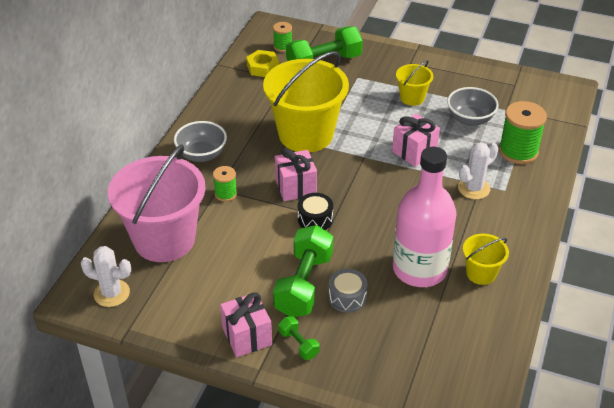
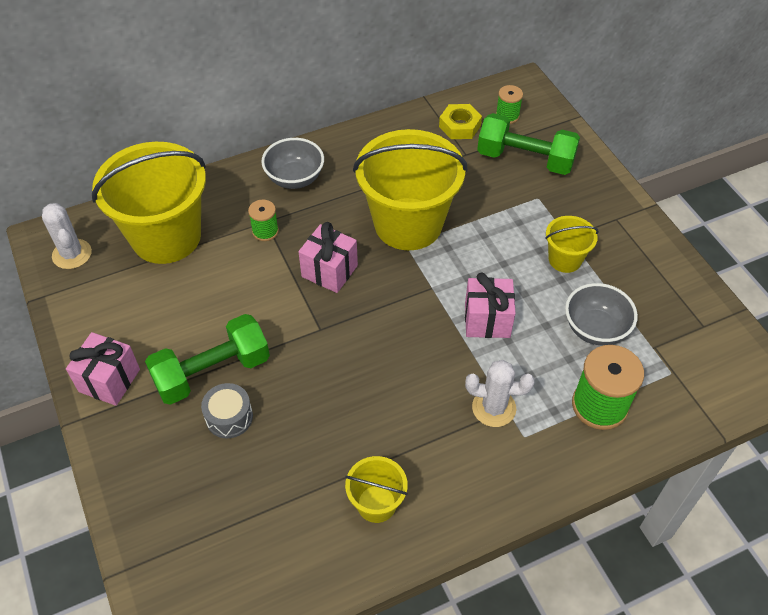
camera: 45 degrees right, 10 degrees up
(164, 239) = (166, 237): pink bucket -> yellow bucket
(298, 344) = (135, 424): green dumbbell -> none
(315, 219) = (304, 316): black drum -> none
(419, 269) = (326, 447): pink bottle -> none

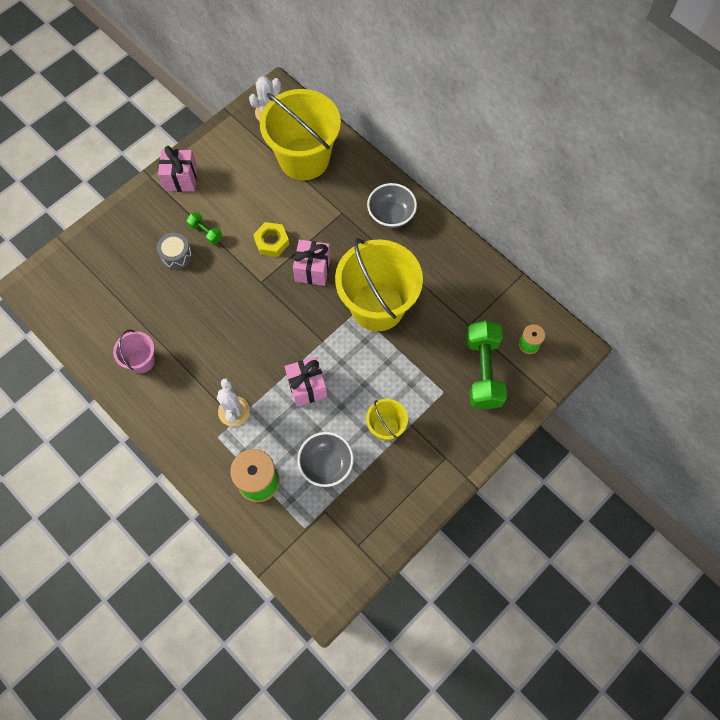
camera: 70 degrees right, 15 degrees up
(212, 372) = (205, 232): green dumbbell -> green dumbbell, size x0.48
(265, 231) = (333, 216): green spool -> none
(376, 504) = (141, 361): yellow bucket -> pink bucket
(460, 126) = (499, 311): yellow nut -> yellow nut (272, 242)

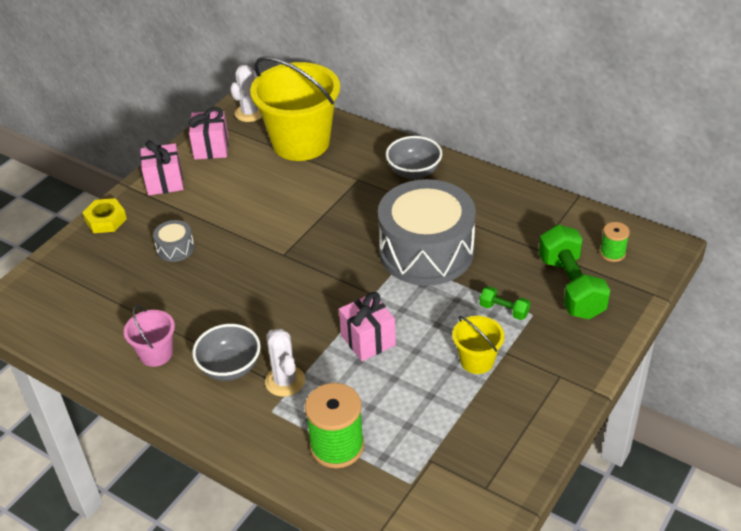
camera: 10 degrees left, 25 degrees down
(205, 232) = (205, 222): green dumbbell -> green dumbbell (504, 310)
(272, 242) = (285, 217): yellow nut -> yellow nut (106, 220)
(312, 270) = (340, 233): pink gift -> pink gift (211, 148)
(326, 464) = (416, 411): grey bowl -> grey bowl (230, 367)
(377, 306) = (426, 251): yellow bucket -> grey drum

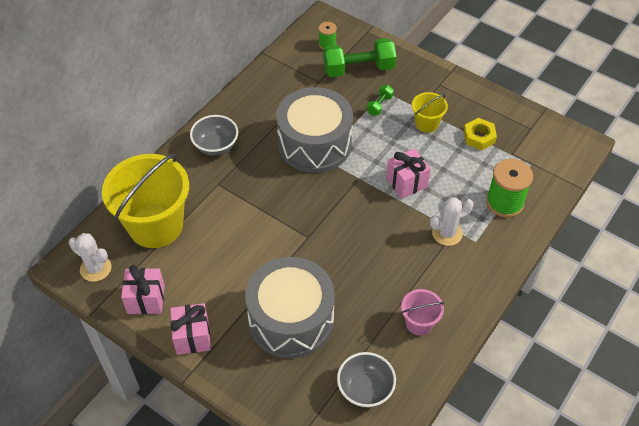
camera: 90 degrees left, 10 degrees up
(106, 220) = (242, 385): yellow nut -> yellow nut (479, 137)
(175, 248) = (291, 319): grey drum -> grey drum, size x2.48
(230, 367) = (434, 269): grey bowl -> grey bowl (365, 389)

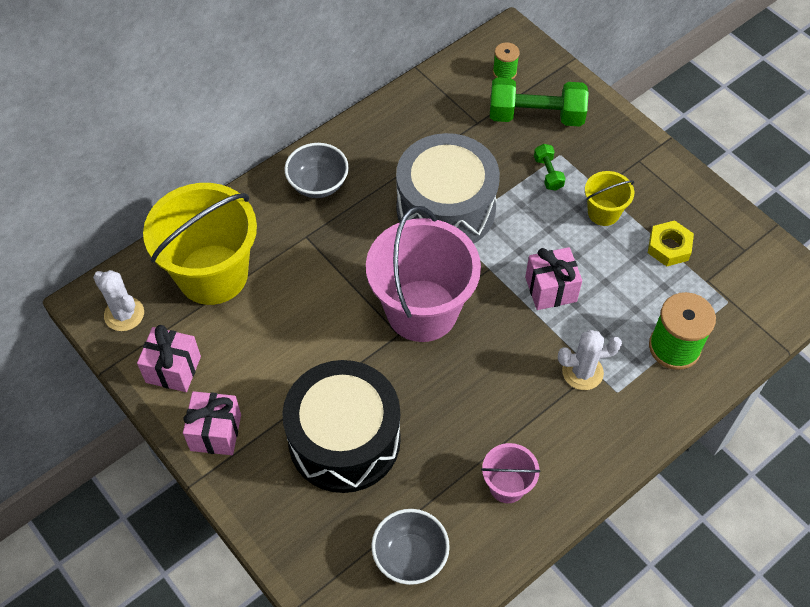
camera: 15 degrees right, 5 degrees up
(291, 319) = (344, 440): grey drum -> black drum
(319, 217) = (422, 310): none -> pink bucket
(379, 105) = (548, 173): green dumbbell -> green dumbbell turned 60 degrees counterclockwise

